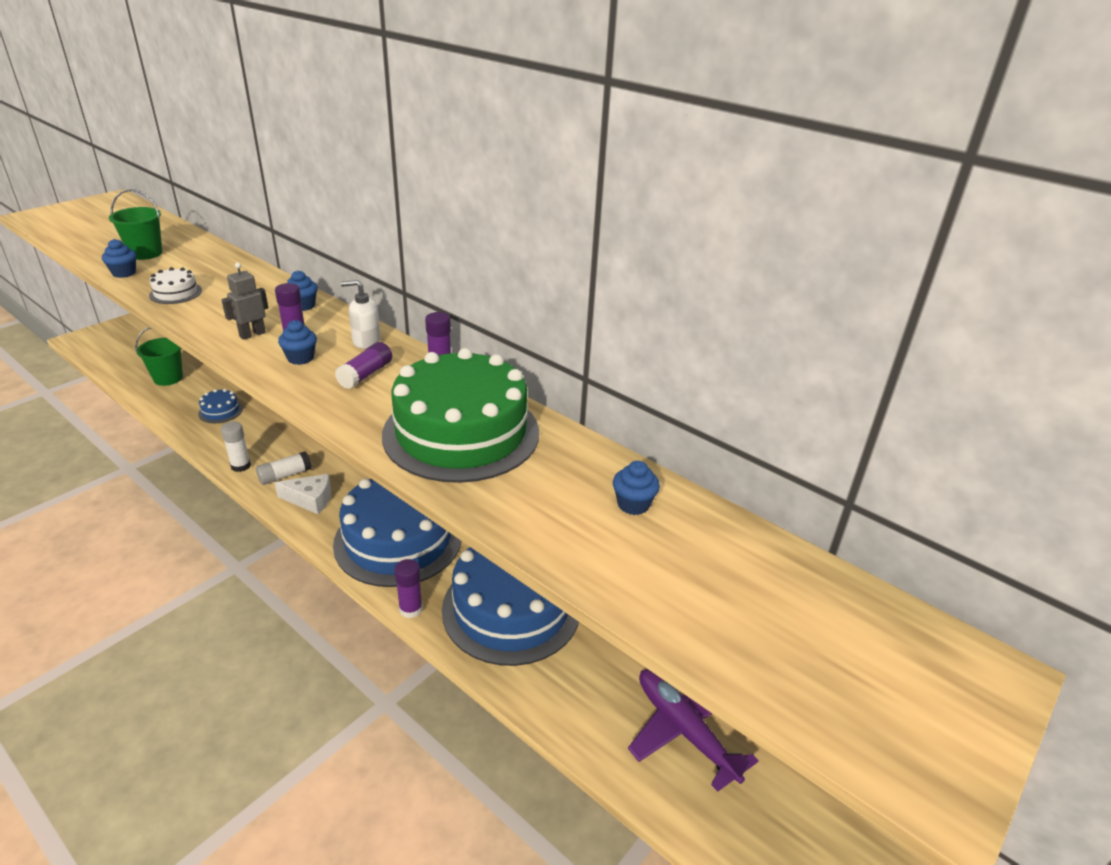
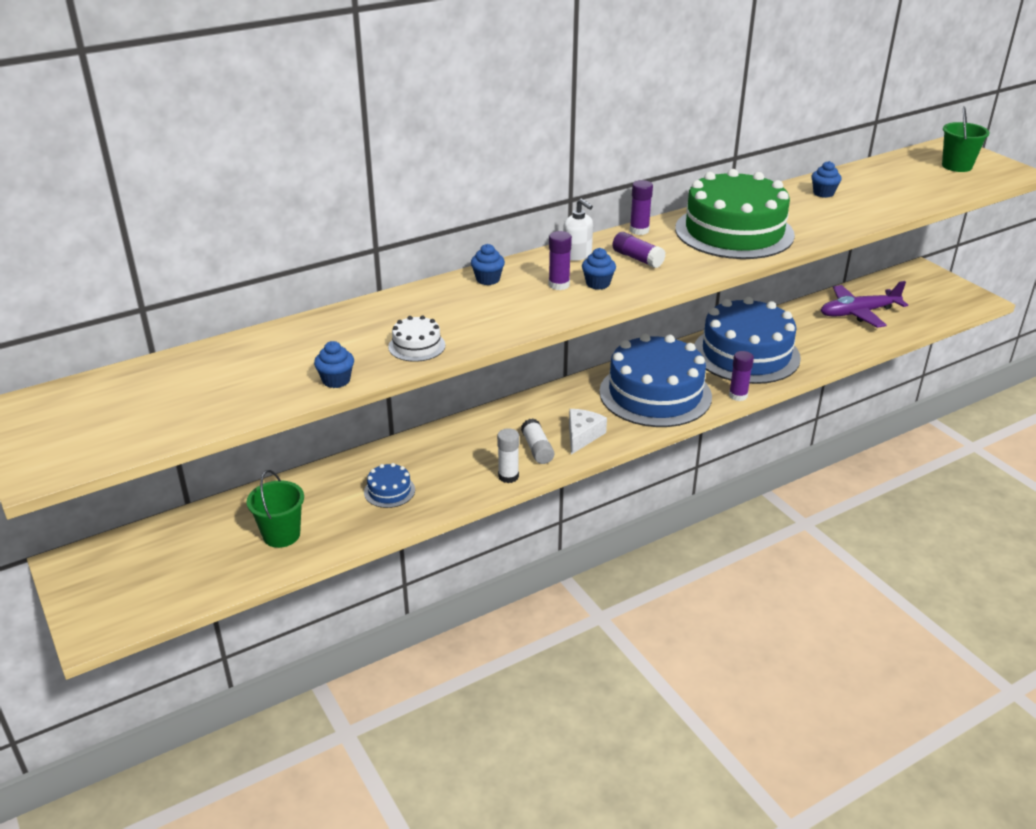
camera: 70 degrees left, 0 degrees up
(145, 253) = (278, 369): green bucket -> green bucket (957, 166)
(252, 334) = (540, 304): grey robot -> none
(366, 341) = (577, 255): white soap dispenser -> white soap dispenser turned 60 degrees counterclockwise

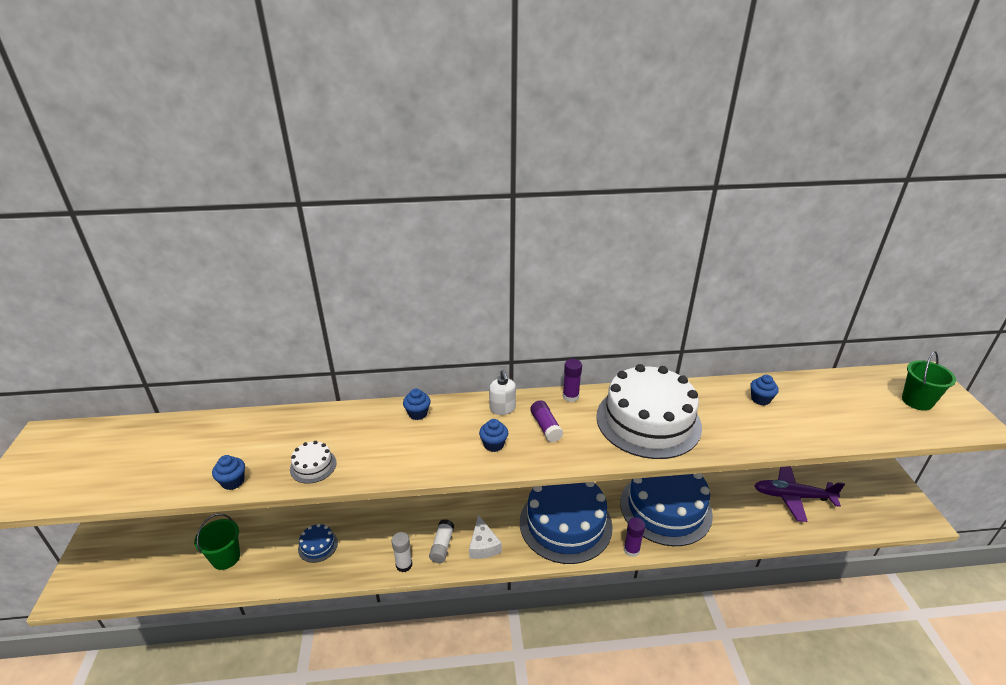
camera: 25 degrees right, 0 degrees up
(559, 285) = (463, 436): purple glue stick -> none
(582, 436) = (483, 545): white cheese -> white cheese turned 120 degrees clockwise
(734, 232) = (648, 421): green cake -> white cake

